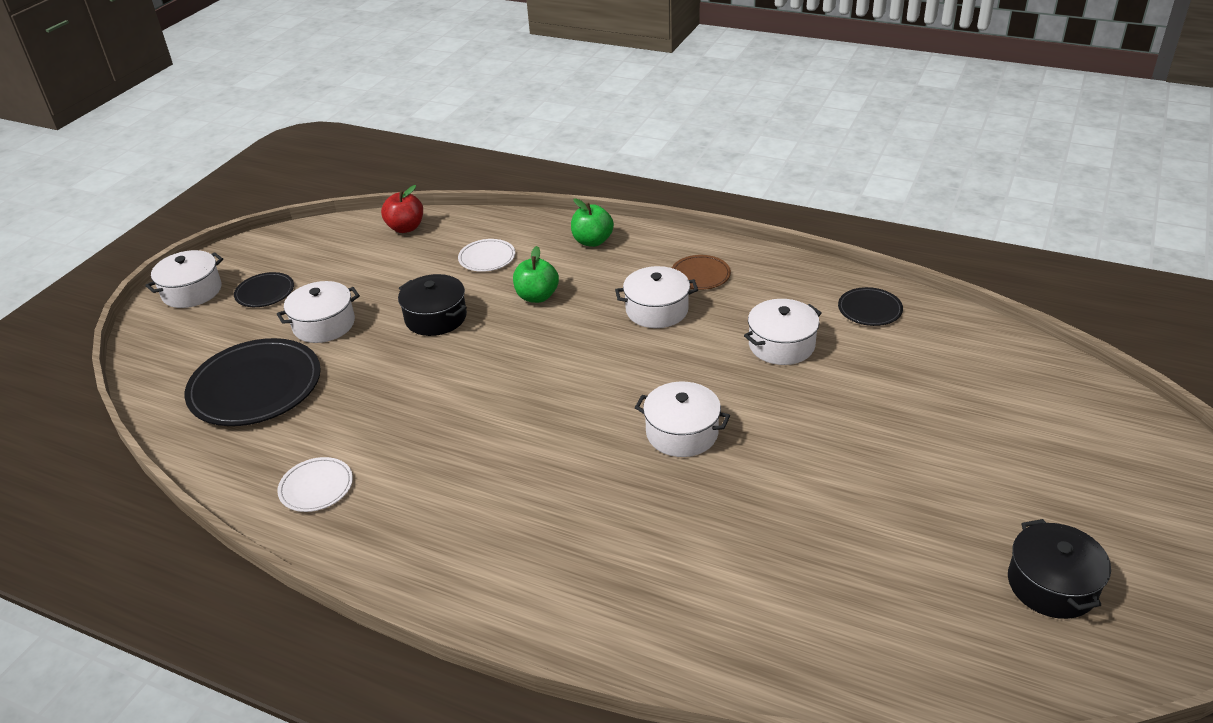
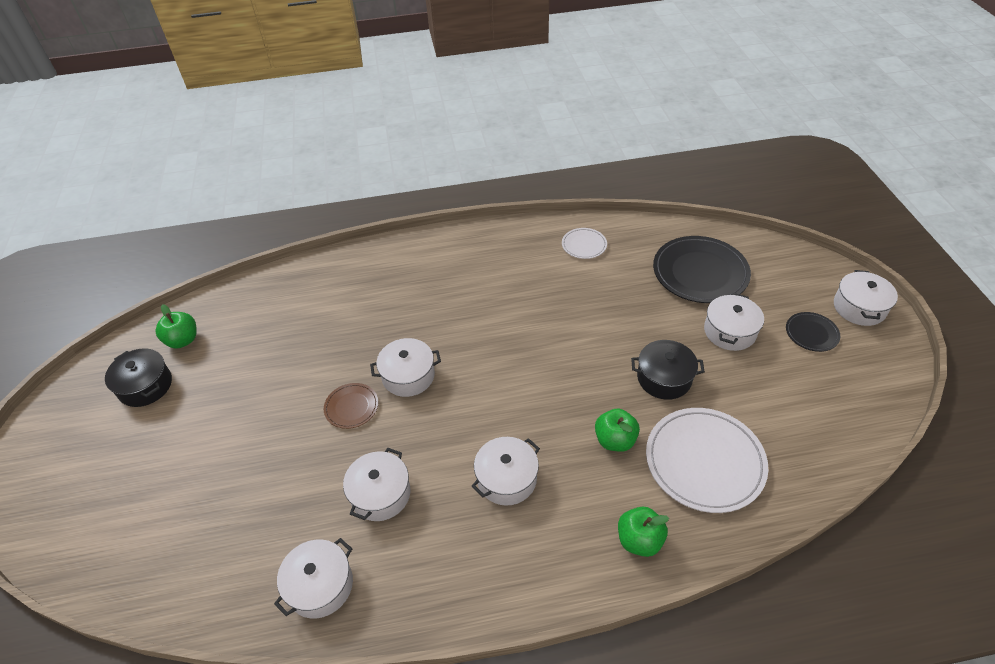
camera: 145 degrees right, 10 degrees up
(405, 228) = (820, 458): red apple -> none
(487, 258) = (704, 461): white plate -> white plate, size x2.00
(700, 275) = (501, 547): brown plate -> brown plate (351, 407)
(869, 309) = (320, 585): black plate -> white pot
(985, 637) = (183, 340): none -> green apple

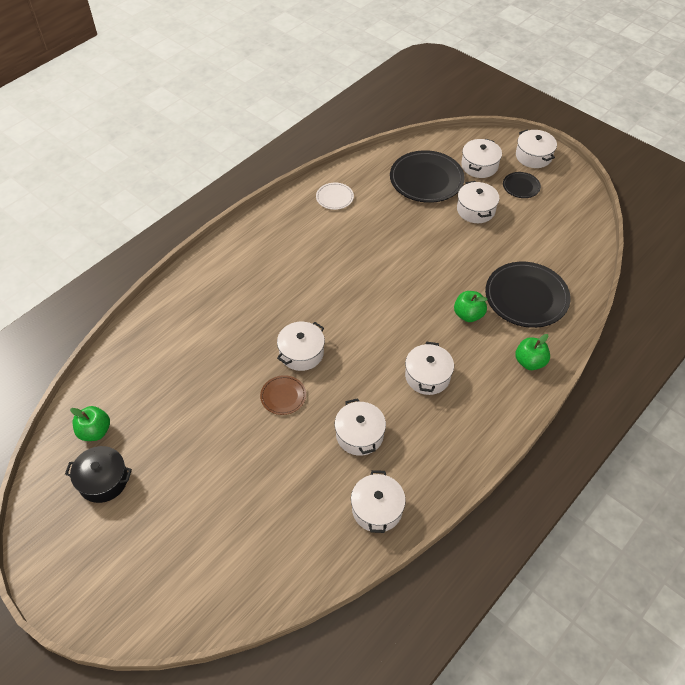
camera: 40 degrees left, 5 degrees up
(664, 378) = (463, 260): black pot -> none
(704, 461) = (526, 297): white plate -> black plate
(778, 287) = (479, 166): none -> white pot

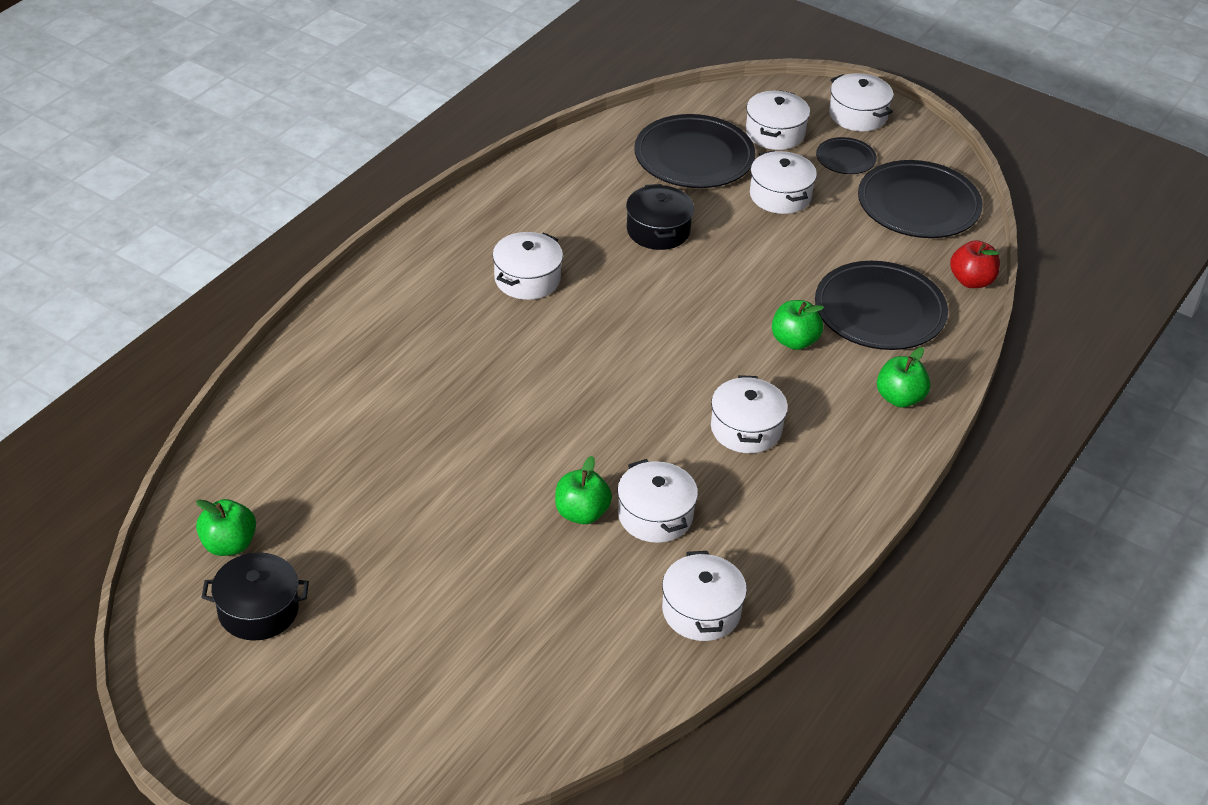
camera: 10 degrees left, 10 degrees down
(283, 396) = (524, 473): brown plate -> none
(301, 353) = (541, 412): white pot -> white pot (527, 279)
(313, 429) = (581, 513): none -> green apple
(334, 197) = (551, 191): white plate -> none
(395, 229) = (658, 230): none -> black pot
(562, 222) = (918, 205): none -> black plate
(589, 279) = (971, 281): none -> red apple

